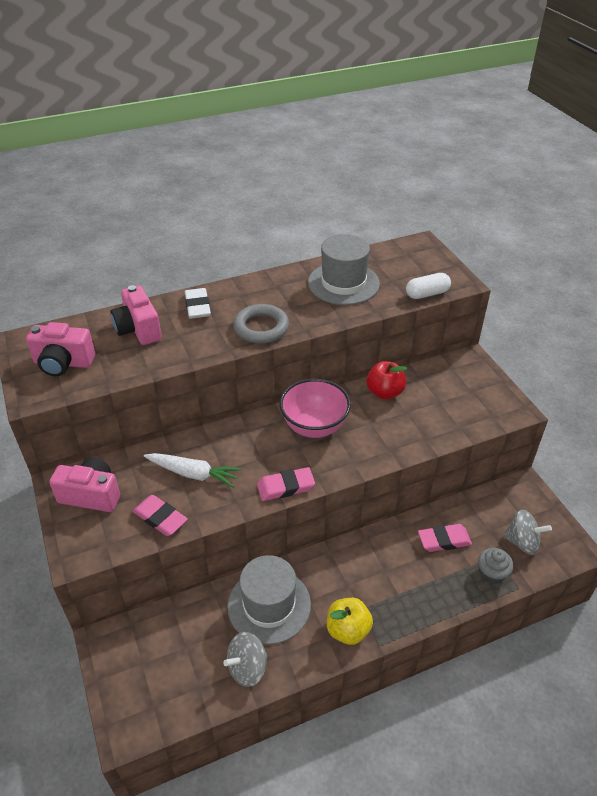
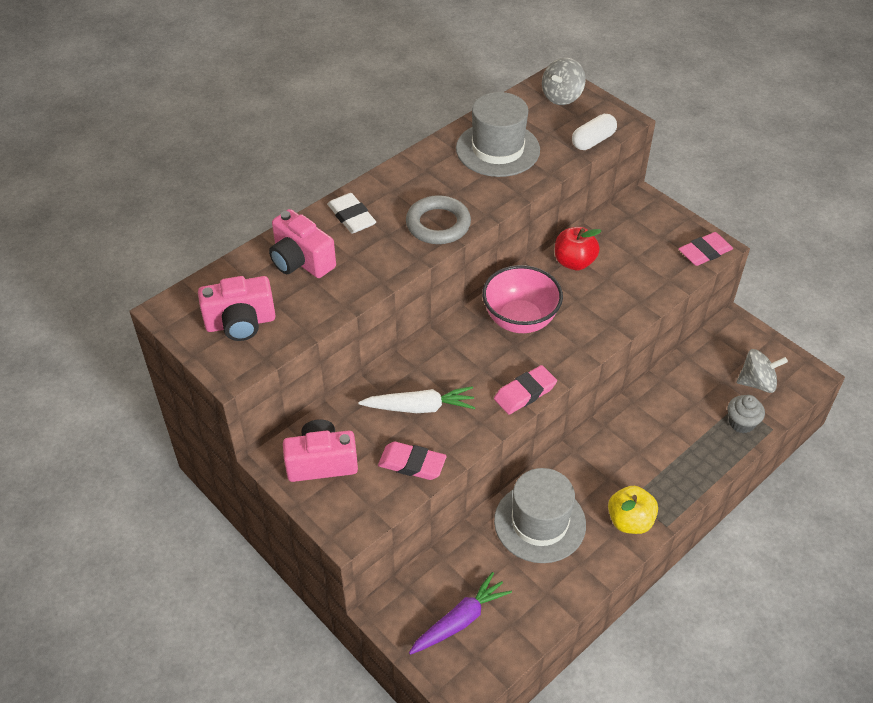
camera: 20 degrees left, 5 degrees up
(158, 668) = (460, 620): none -> purple carrot
(247, 668) = (550, 589): grey spinning top -> grey spinning top (562, 96)
(444, 540) = (682, 404): pink eraser -> pink eraser (705, 252)

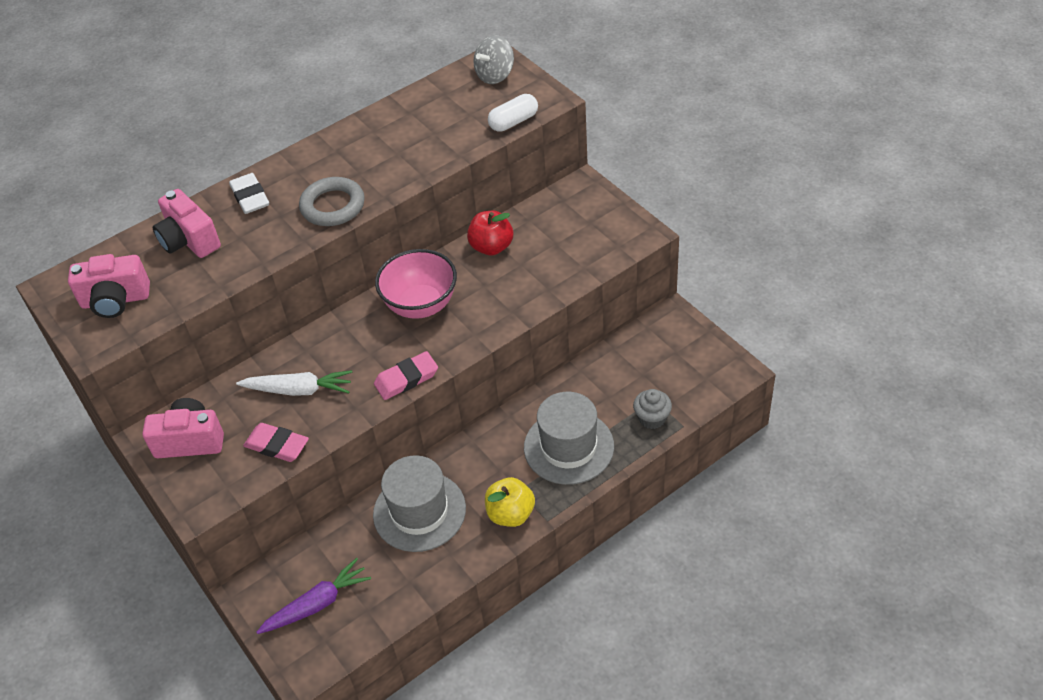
camera: 10 degrees right, 0 degrees up
(497, 149) = (414, 130): grey hat -> grey hat (568, 447)
(705, 252) = (629, 239): pink eraser -> none
(757, 383) = (679, 377): grey spinning top -> none

